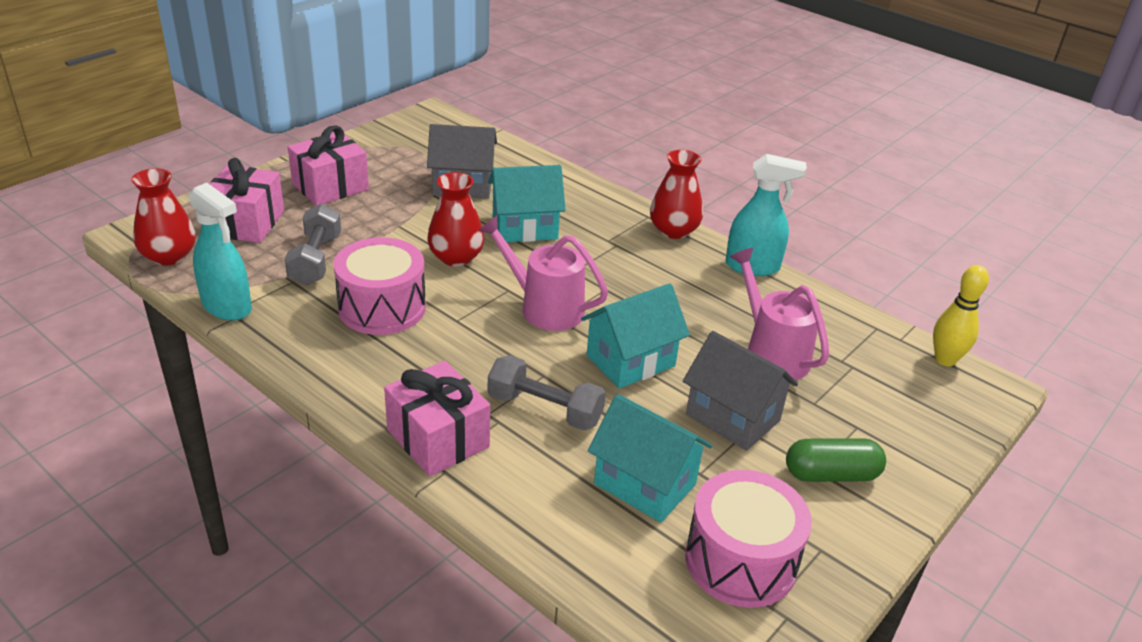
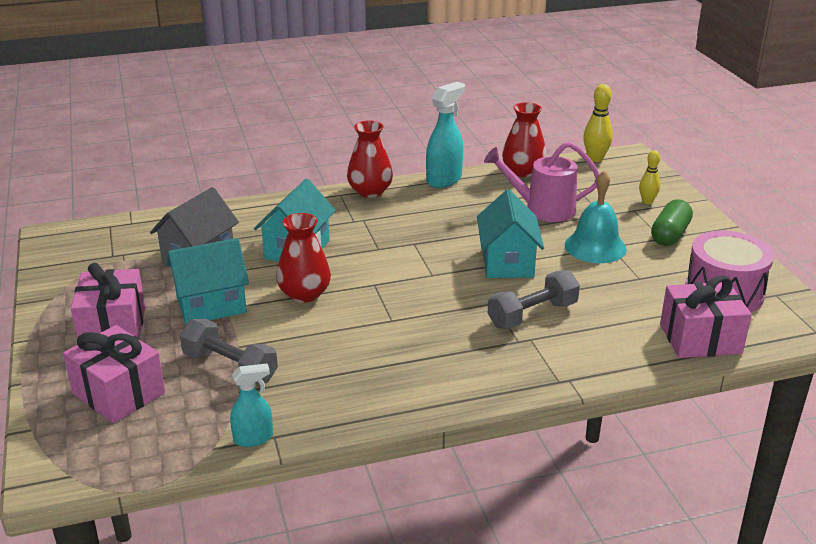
camera: 55 degrees left, 5 degrees down
(169, 256) = (123, 457): red vase -> red vase (523, 171)
(227, 307) = (253, 438): turquoise spray bottle -> turquoise spray bottle, size x0.61
(382, 308) = (340, 351): pink drum -> none
(438, 438) = (530, 372): pink gift -> pink gift (700, 339)
(544, 307) = (412, 276): pink watering can -> none
(645, 484) = (636, 301): turquoise house -> turquoise house (211, 305)
(733, 417) = (595, 247): grey house -> turquoise bell
(891, 433) = (647, 201): none -> yellow bowling pin

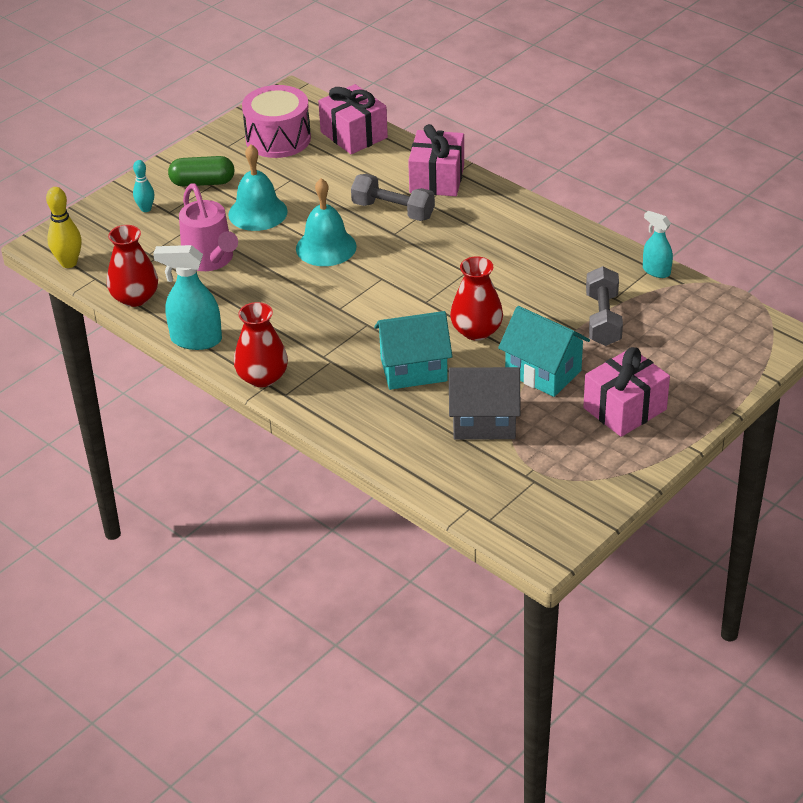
camera: 120 degrees left, 10 degrees up
(119, 393) = (686, 355): pink gift -> pink gift (437, 179)
(507, 262) = (326, 247): turquoise house -> turquoise bell
(647, 201) = (146, 209): yellow bowling pin -> turquoise bowling pin

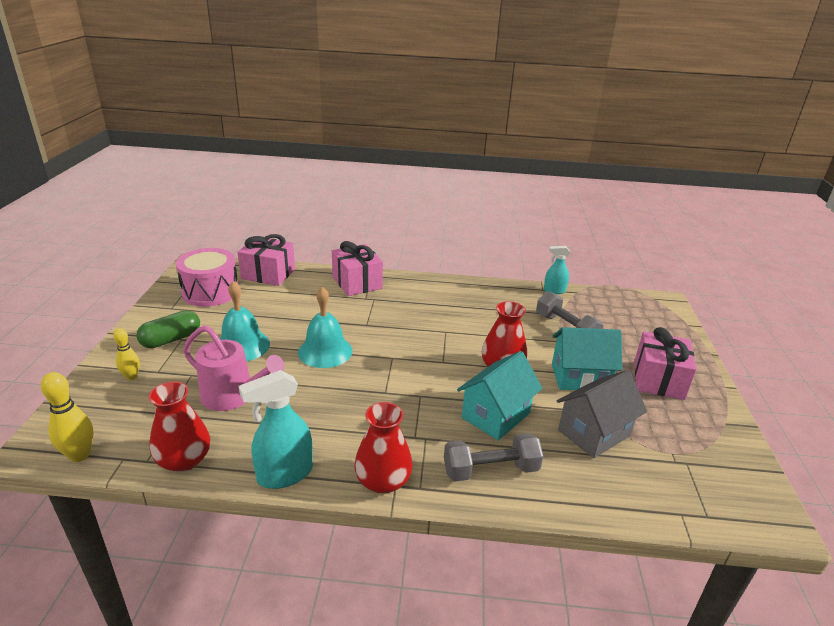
camera: 40 degrees left, 10 degrees down
(146, 209) = (131, 377): turquoise bowling pin -> yellow bowling pin
(393, 210) = (349, 310): grey dumbbell -> grey dumbbell (490, 470)

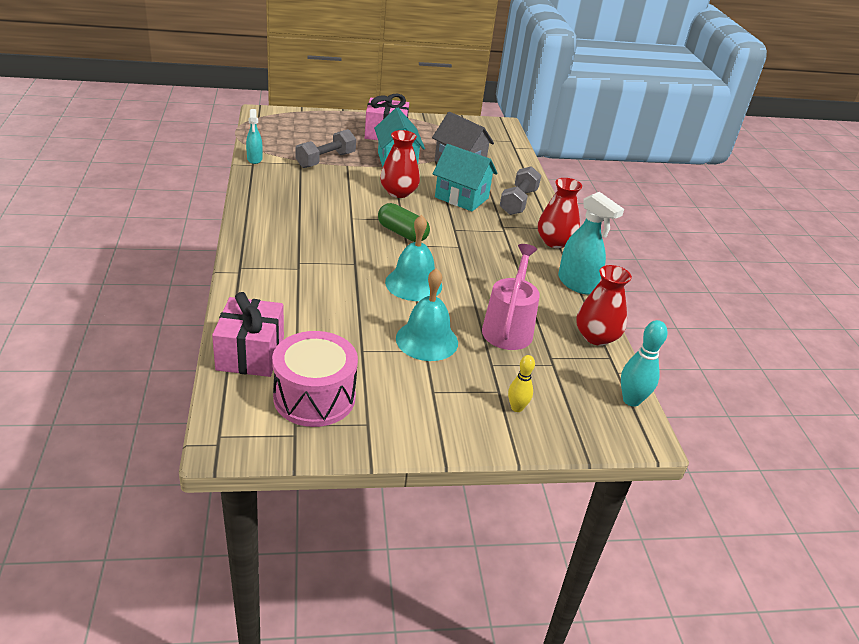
camera: 105 degrees left, 5 degrees up
(80, 455) = (631, 400): yellow bowling pin -> turquoise bowling pin
(171, 339) = (437, 399): green capsule -> green capsule (402, 233)
(357, 283) = (261, 277): pink gift -> none
(490, 470) = (518, 202): grey dumbbell -> grey dumbbell turned 45 degrees clockwise

